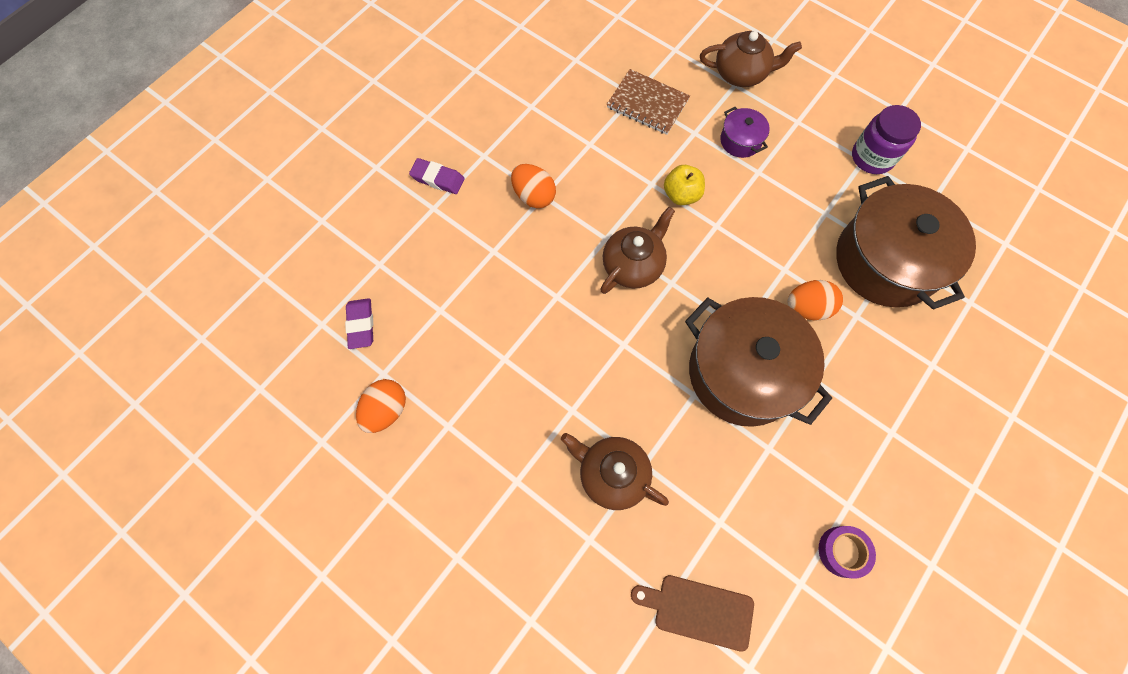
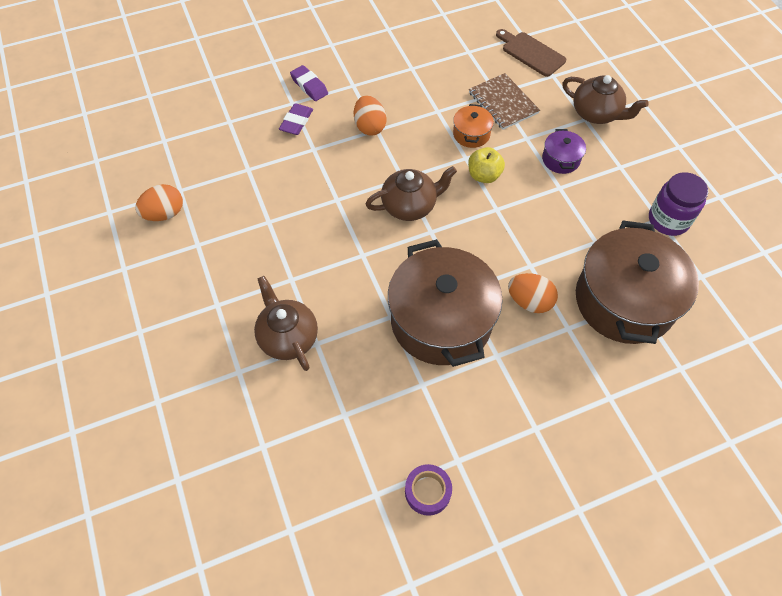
camera: 30 degrees right, 10 degrees down
(361, 325) = (189, 153): purple eraser -> purple eraser (296, 122)
(640, 154) = (471, 134): none -> orange pot
(698, 610) = (281, 466): brown cutting board -> brown cutting board (531, 53)

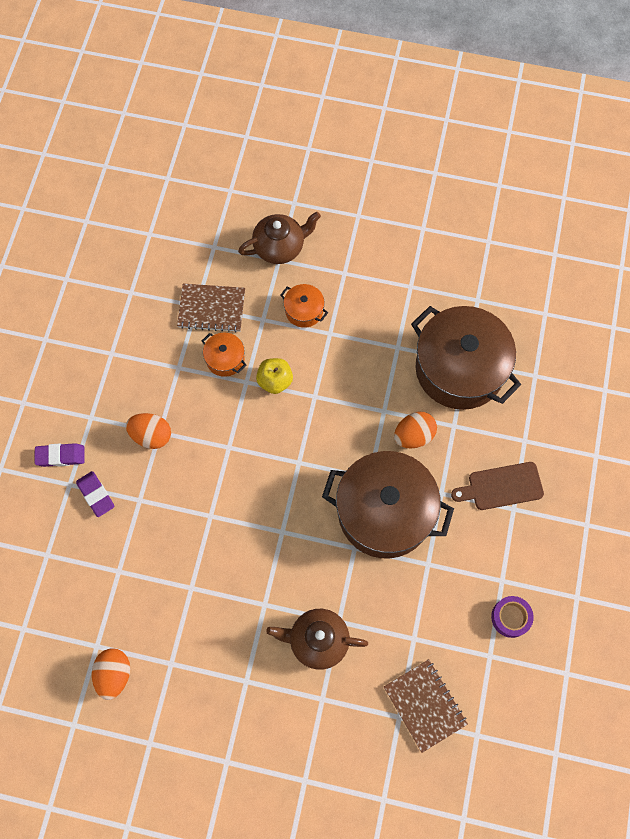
camera: 55 degrees left, 10 degrees up
(288, 462) = (425, 705): none -> brown notebook
(410, 206) = (261, 461): brown teapot -> none
(531, 53) = (174, 244): brown cutting board -> brown cutting board (501, 487)
(560, 159) = (304, 311): purple pot -> orange pot
(668, 220) = (416, 281): purple jar -> none

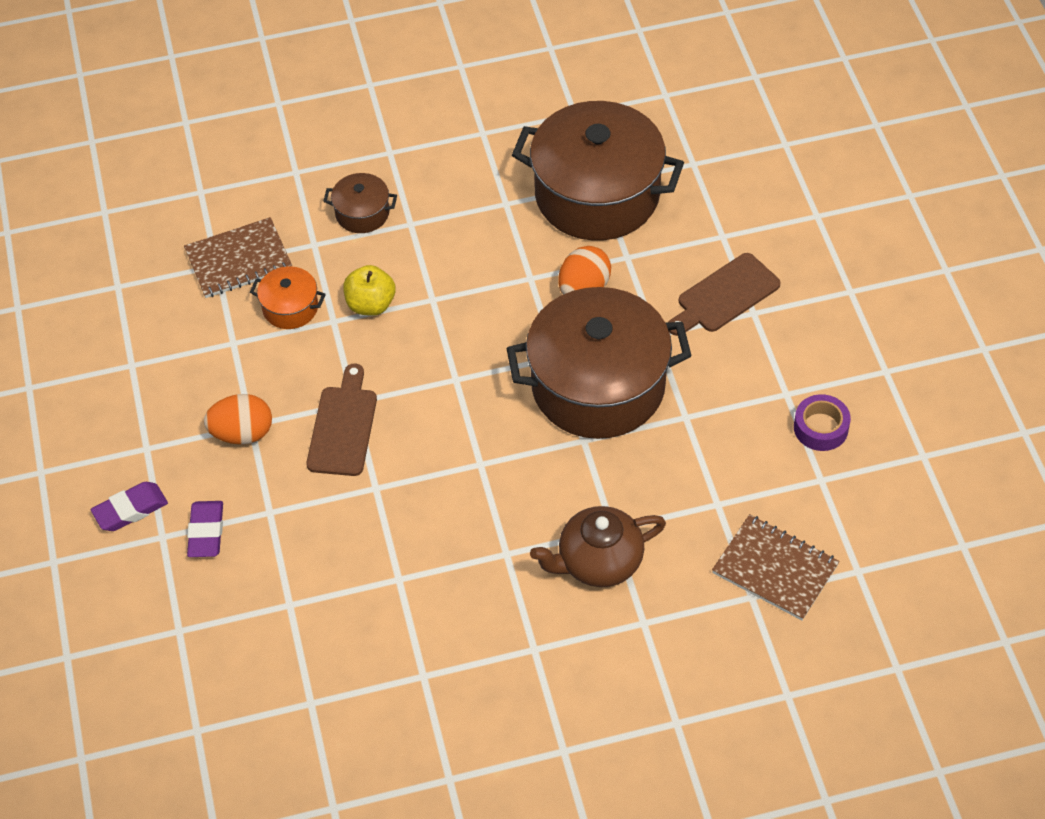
camera: 25 degrees left, 15 degrees down
(96, 495) = (206, 532): purple eraser -> purple eraser turned 60 degrees clockwise
(114, 674) = (354, 724): orange egg -> none
(213, 461) = (343, 426): none -> brown cutting board
(280, 247) = (288, 157): brown teapot -> none
(304, 311) = (362, 213): orange pot -> brown pot

